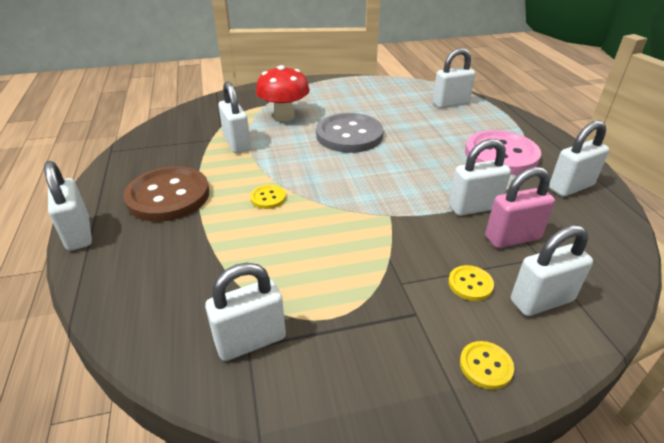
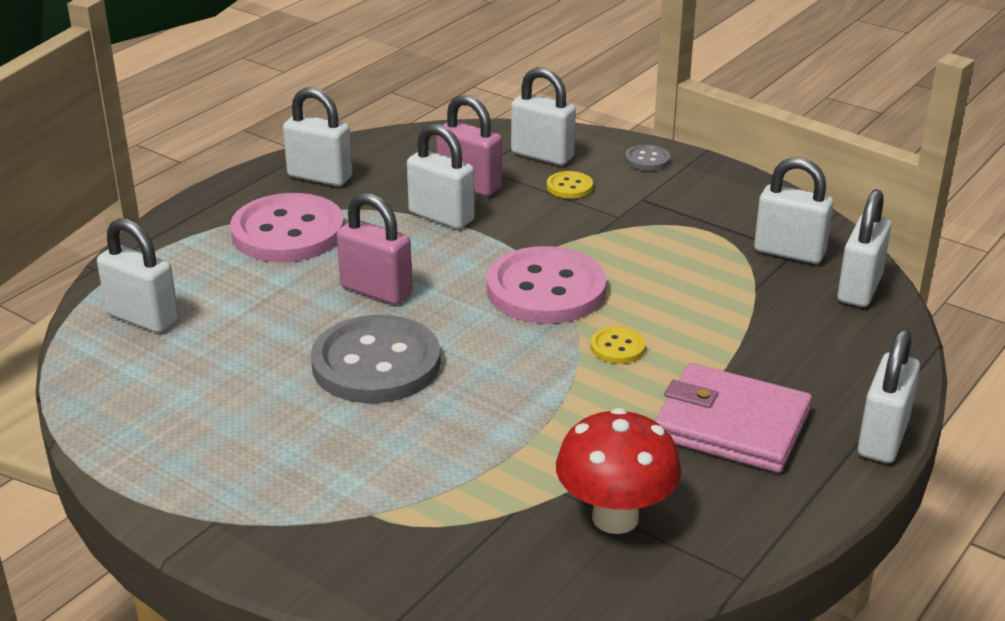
camera: 130 degrees left, 5 degrees down
(168, 196) = (731, 424): brown button -> pink wallet
(237, 143) = (539, 454): white padlock -> white padlock (859, 289)
(284, 116) = (390, 461): red mushroom -> red mushroom (615, 517)
(348, 204) = (546, 289): none -> pink button
(410, 156) = (376, 291): none -> pink padlock
(485, 366) = (647, 159): yellow button -> grey button

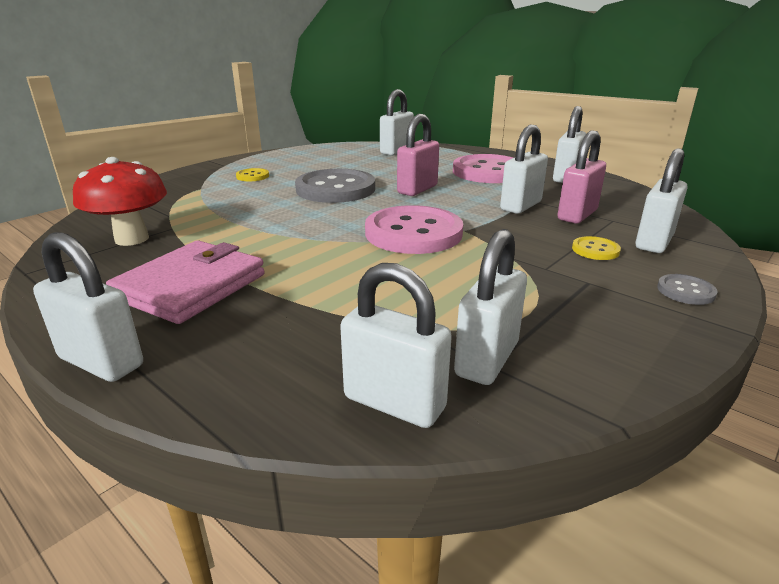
camera: 95 degrees right, 5 degrees down
(617, 347) = (323, 252): yellow button -> yellow button (252, 176)

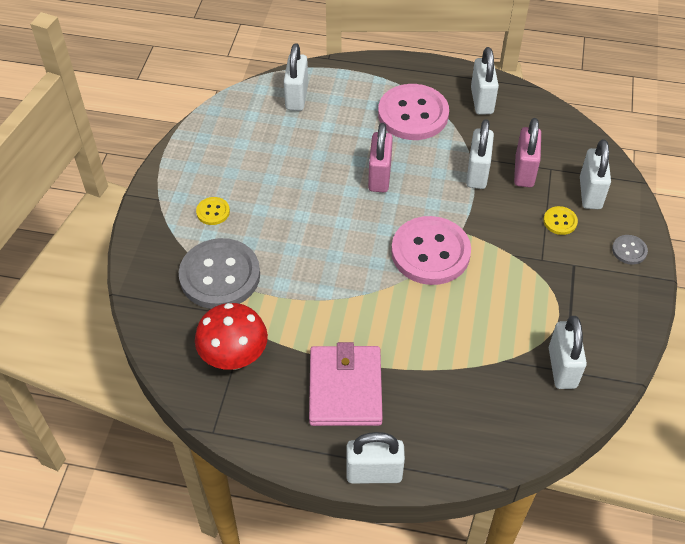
camera: 30 degrees left, 25 degrees up
(335, 189) = (311, 205): grey button -> grey button (220, 275)
(394, 403) = (542, 421): white padlock -> none

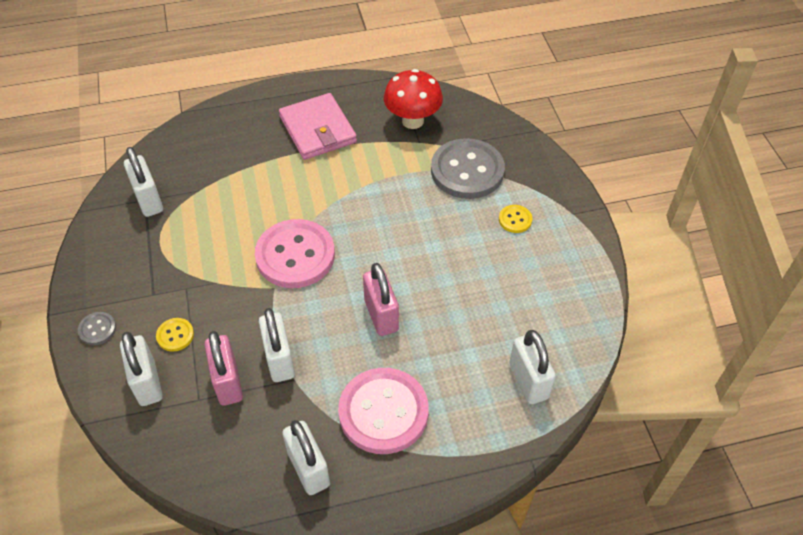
camera: 155 degrees right, 0 degrees up
(374, 473) = (272, 90): white padlock -> none

